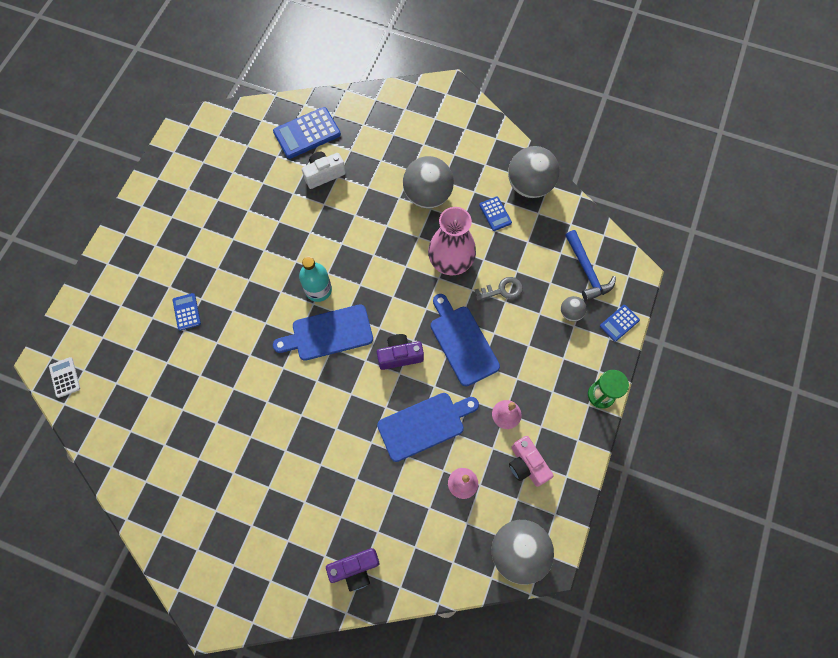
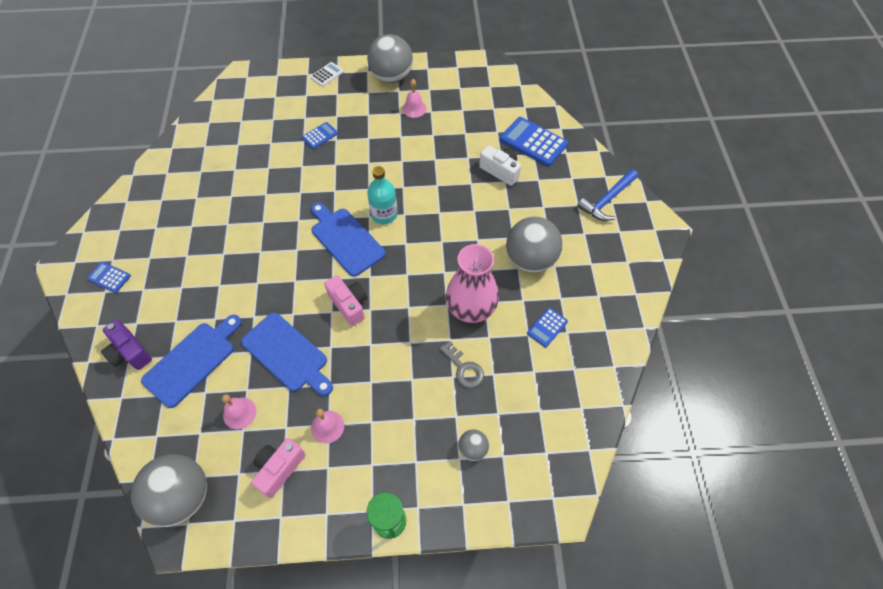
camera: 65 degrees right, 10 degrees down
(65, 377) = (233, 90): white calculator -> white calculator (327, 74)
(204, 212) = (414, 108): none -> pink bell
(400, 356) = (349, 304): purple camera -> pink camera
(462, 342) = (388, 353): blue cutting board -> blue cutting board (192, 361)
(529, 185) = (601, 347): grey ball -> grey ball (391, 77)
(587, 271) = (533, 448): blue hammer -> blue hammer (607, 200)
(619, 323) = (487, 509): blue calculator -> blue calculator (109, 277)

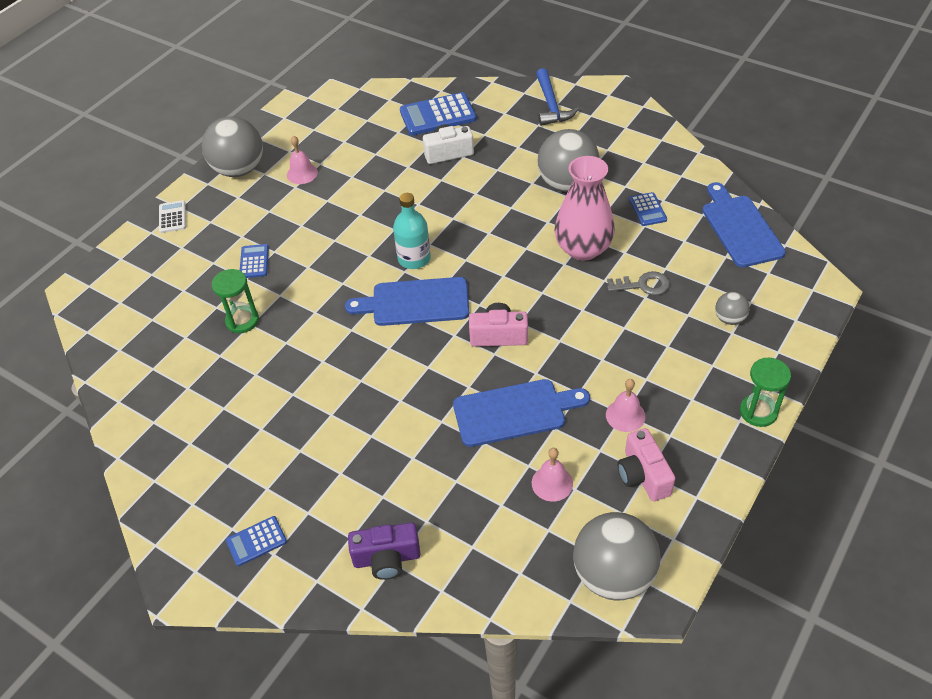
camera: 50 degrees left, 10 degrees down
(192, 361) = (451, 500): blue cutting board -> blue cutting board (740, 228)
(268, 162) = (242, 321): none -> green hourglass

